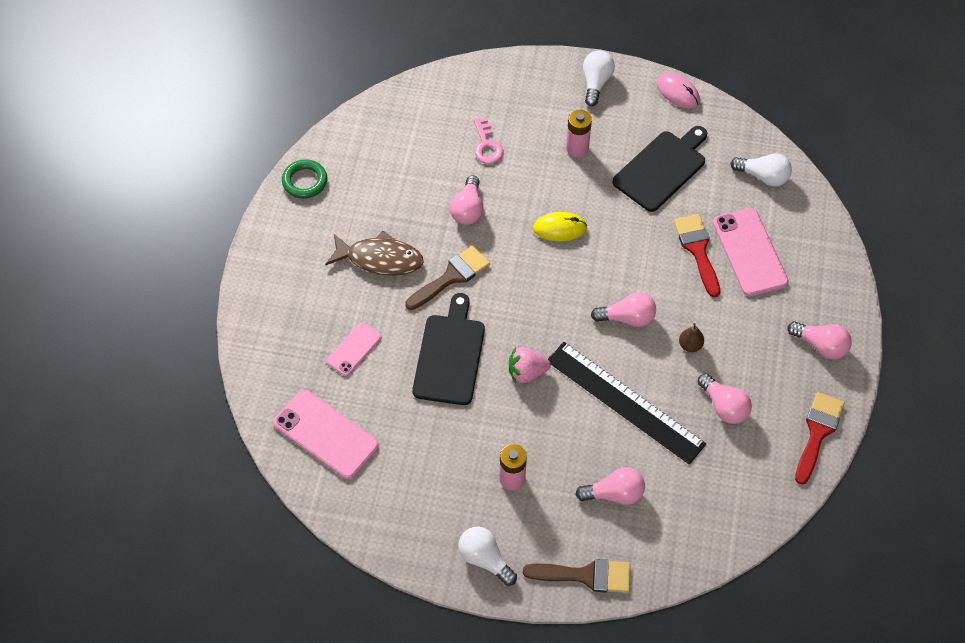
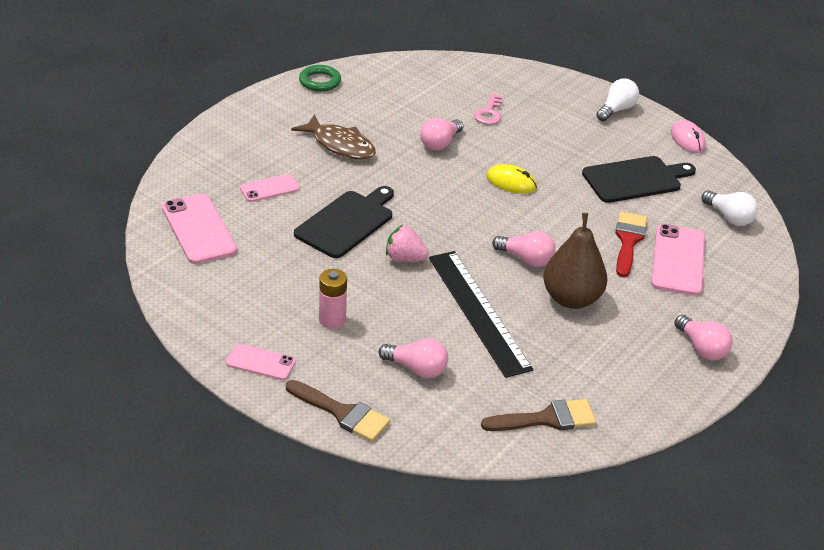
camera: 25 degrees right, 20 degrees down
(451, 277) = (390, 177): brown brush -> brown brush (546, 419)
(485, 559) = (260, 362): white light bulb -> pink phone
(577, 148) = (567, 141): pink battery -> none
(690, 345) = (571, 299): brown pear -> brown pear, size x2.40
(724, 406) = (571, 352): pink light bulb -> none
(817, 432) = (652, 407): red brush -> none

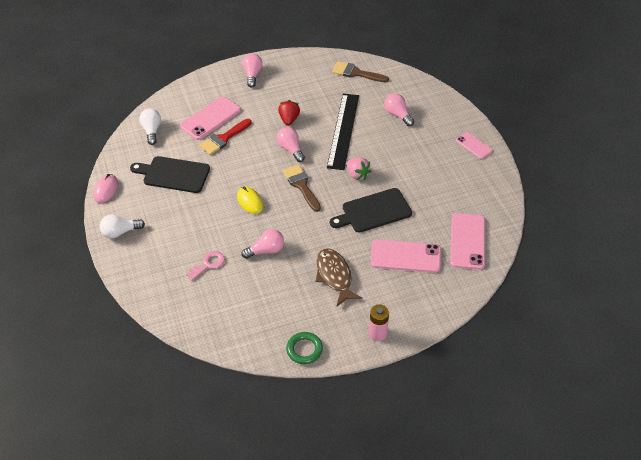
camera: 145 degrees left, 10 degrees up
(269, 188) = (405, 256): pink phone -> pink phone, size x1.73
(332, 320) = (423, 154): pink battery -> pink battery (378, 333)
(342, 413) = (448, 108): brown brush -> brown brush (301, 185)
(571, 299) = (289, 119): brown pear -> red strawberry

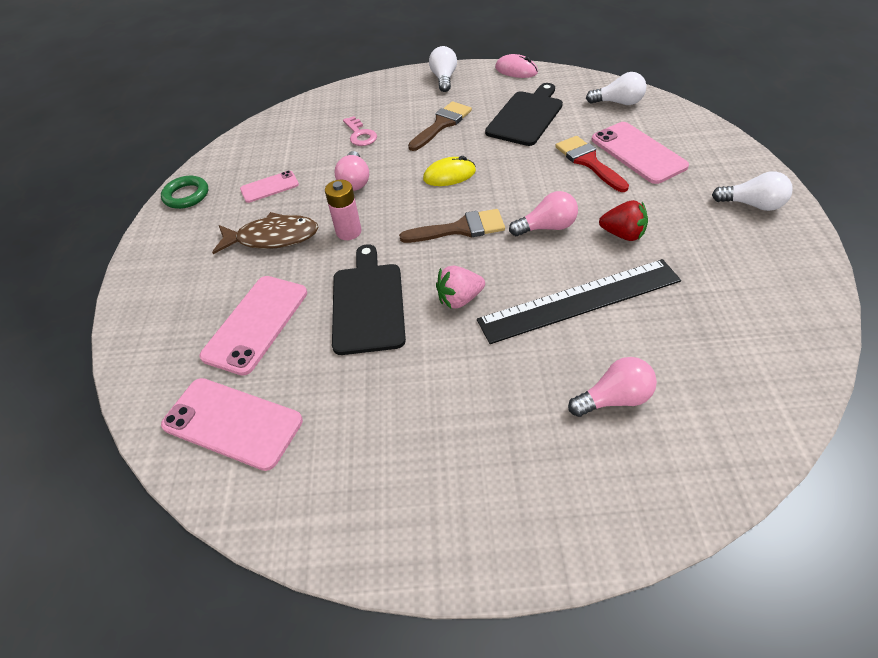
camera: 110 degrees right, 0 degrees up
(252, 75) = (752, 205): pink light bulb -> white light bulb
(343, 130) = (580, 301): black ruler -> black ruler turned 45 degrees counterclockwise
(356, 73) = (765, 354): brown brush -> brown brush (442, 124)
(378, 333) = (154, 264): pink battery -> pink battery (348, 232)
(474, 145) = (480, 528): pink phone -> pink phone (269, 187)

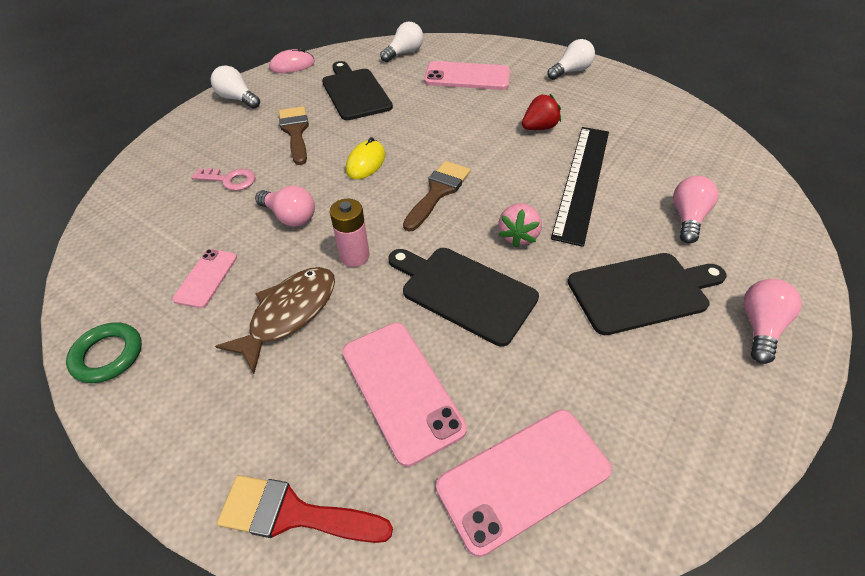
camera: 55 degrees left, 0 degrees up
(473, 408) = (642, 291): none -> black cutting board
(547, 227) = (491, 152): pink light bulb -> pink light bulb (759, 326)
(588, 162) = (447, 98): red brush -> red brush (293, 513)

